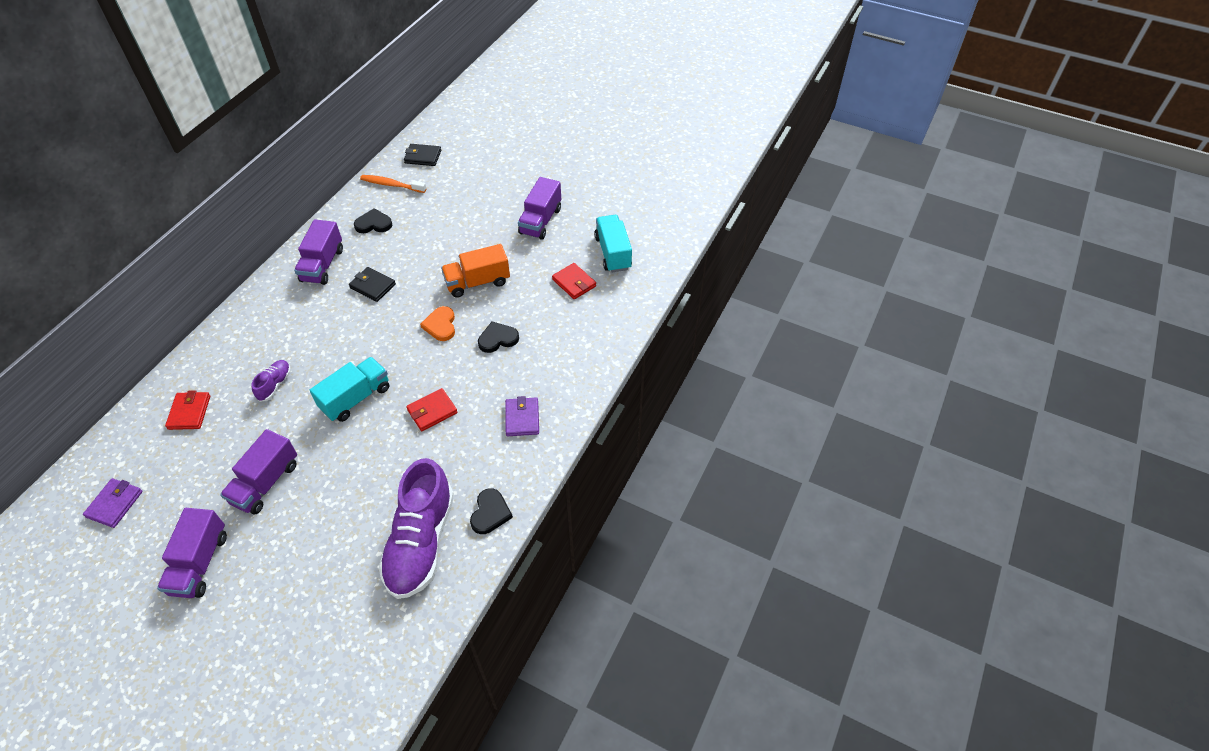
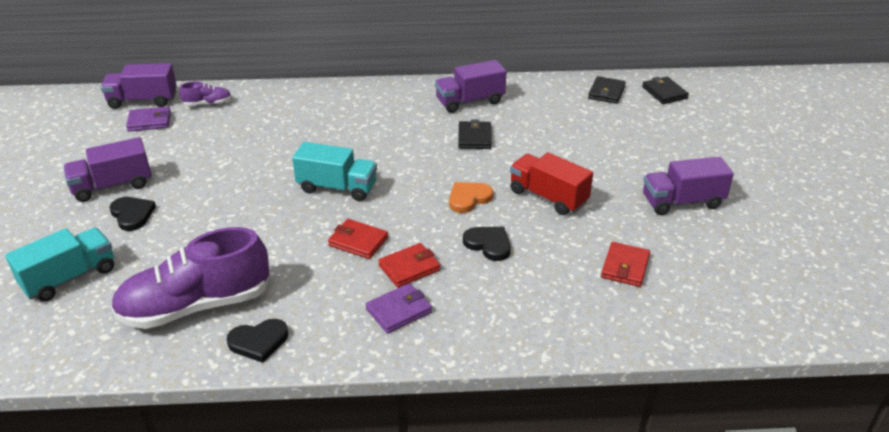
camera: 60 degrees right, 15 degrees down
(189, 412) = (257, 112): red wallet -> red wallet (409, 268)
(266, 483) = (211, 181): purple truck -> purple truck (143, 101)
(275, 384) = (317, 138): purple shoe -> purple shoe (208, 104)
(373, 224) = (548, 105): black heart -> black heart (132, 215)
(391, 185) = (606, 92): orange toothbrush -> black wallet
(477, 282) = (548, 197): orange truck -> red truck
(613, 253) = (706, 279): turquoise truck -> turquoise truck (70, 278)

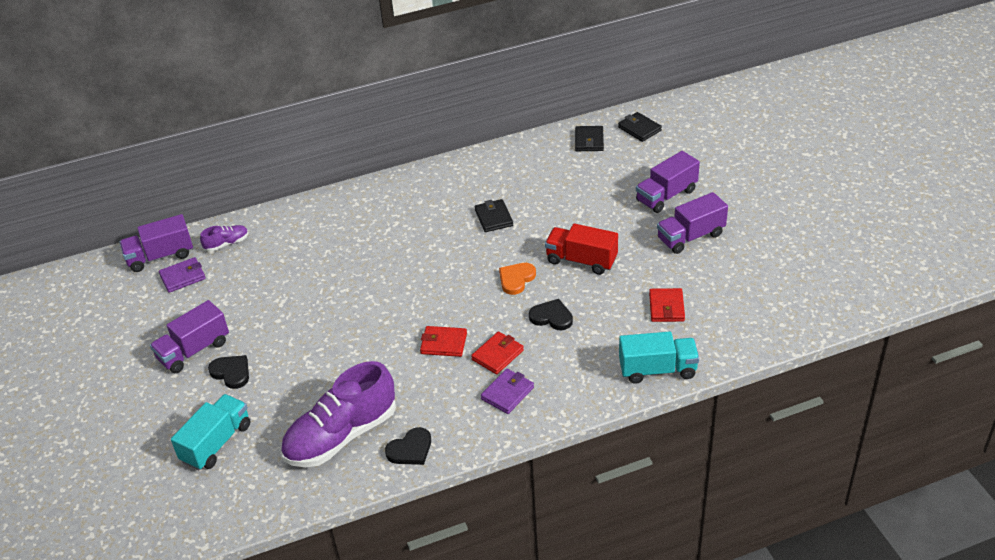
camera: 15 degrees left, 5 degrees up
(337, 188) = (398, 299): turquoise truck -> turquoise truck (657, 370)
(470, 101) = (472, 180): purple truck -> purple truck (666, 195)

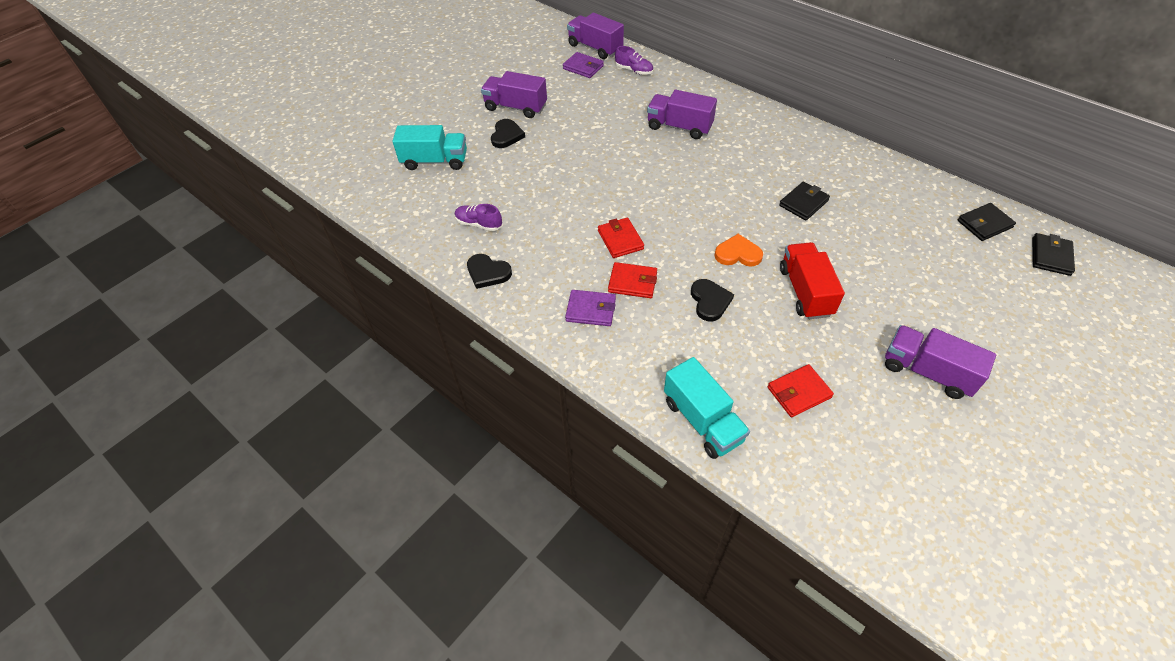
camera: 60 degrees right, 10 degrees up
(341, 436) = (479, 224): purple shoe -> purple shoe, size x0.44
(666, 195) = (970, 323): purple truck -> purple truck (679, 127)

